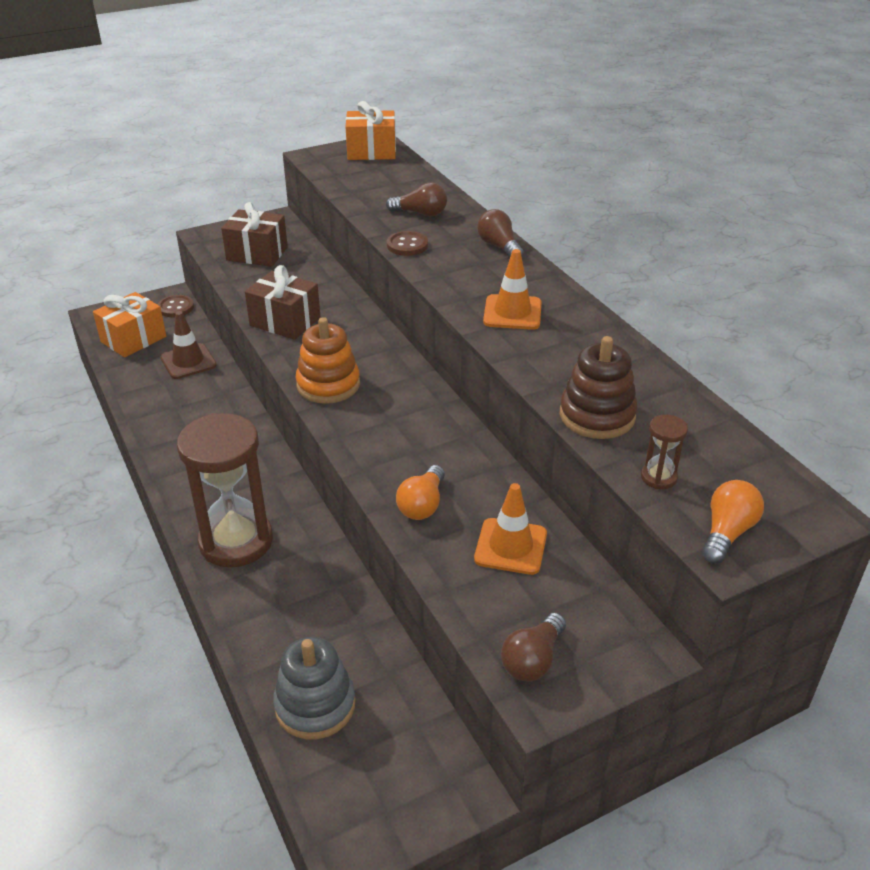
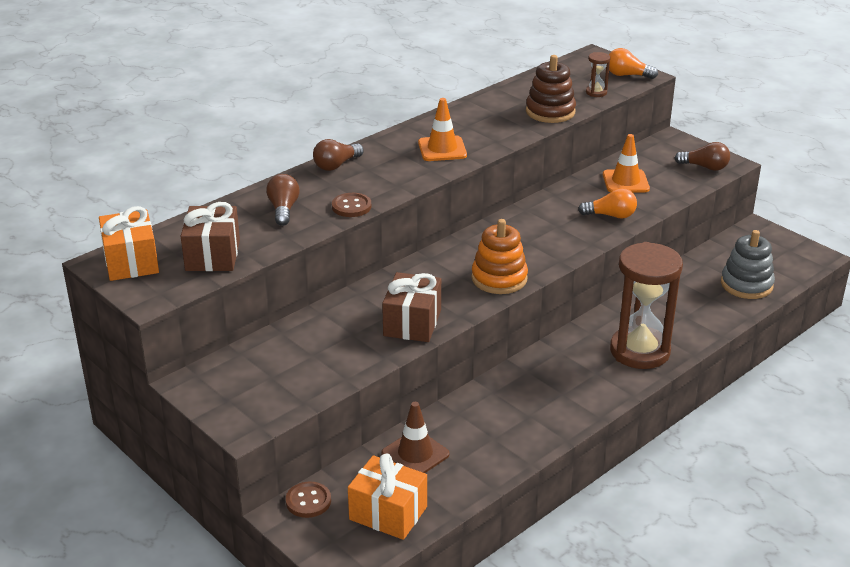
camera: 105 degrees left, 5 degrees down
(257, 253) = (280, 375): brown gift -> brown gift (212, 255)

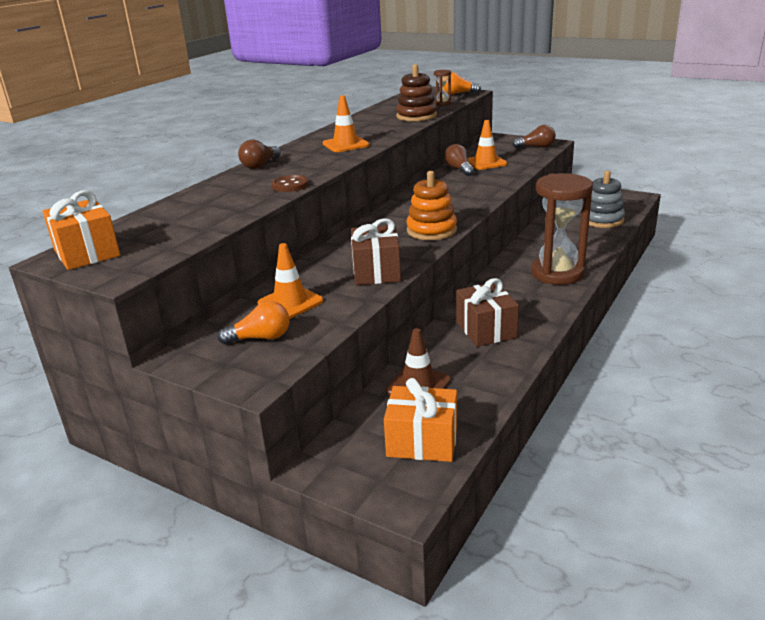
camera: 15 degrees left, 5 degrees down
(212, 255) = (172, 235): brown gift -> brown gift (486, 330)
(283, 209) = (227, 196): brown light bulb -> brown light bulb (459, 169)
(308, 501) = (335, 450): brown button -> none
(312, 343) = (290, 302): none -> orange traffic cone
(610, 215) = (490, 181): orange light bulb -> orange light bulb (260, 338)

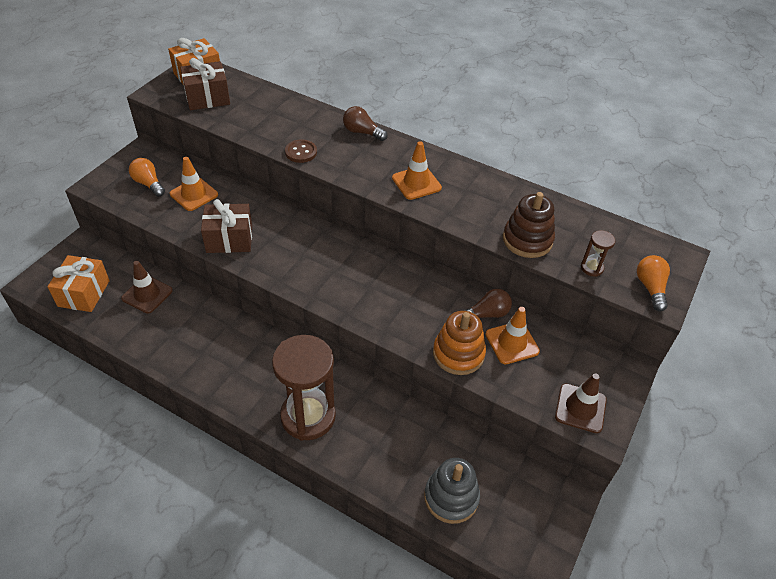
camera: 85 degrees right, 20 degrees up
(260, 338) = (148, 184): orange light bulb -> orange light bulb turned 150 degrees clockwise
(431, 230) = (306, 278): orange stacking toy -> orange stacking toy (458, 354)
(486, 330) = (212, 343): brown gift -> brown gift (207, 98)
(536, 147) = (580, 408): brown light bulb -> brown traffic cone

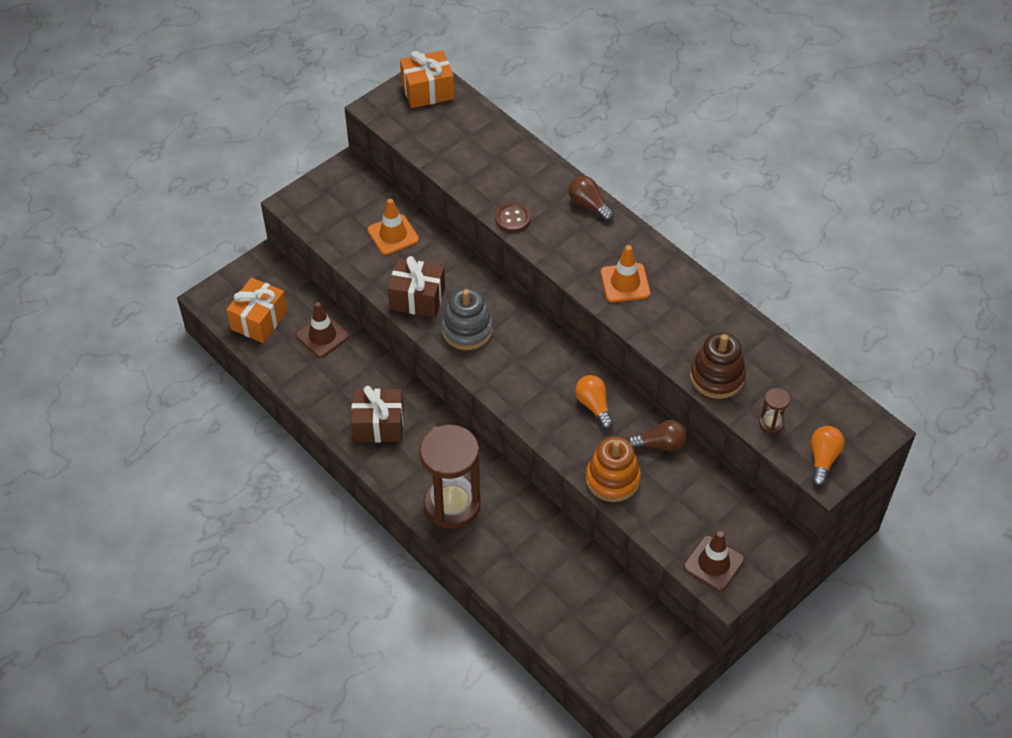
camera: 20 degrees right, 5 degrees up
(148, 184) = (348, 212): orange light bulb -> orange light bulb (594, 406)
(207, 98) = (431, 125): brown gift -> brown gift (378, 425)
(451, 497) = (566, 618): grey stacking toy -> grey stacking toy (467, 330)
(512, 343) = (673, 481): orange traffic cone -> none

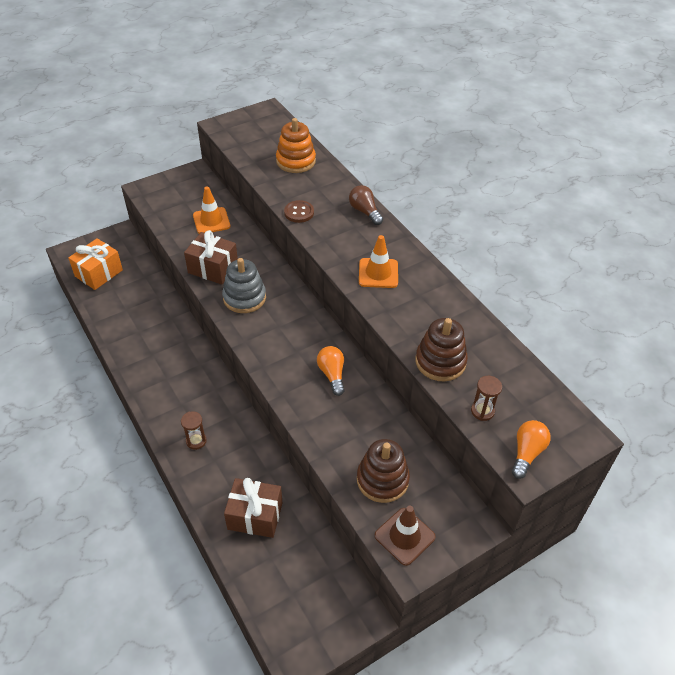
camera: 10 degrees right, 5 degrees down
(322, 336) = (142, 291): brown traffic cone -> none
(378, 425) = (159, 365): brown gift -> brown gift (255, 516)
(427, 91) = (263, 119): orange gift -> none
(452, 505) = (196, 441): brown hourglass -> brown hourglass, size x0.41
(612, 479) = (330, 440): orange stacking toy -> orange stacking toy (296, 161)
(659, 444) = (381, 416): brown light bulb -> none
(677, 511) = (382, 479): none -> brown stacking toy

